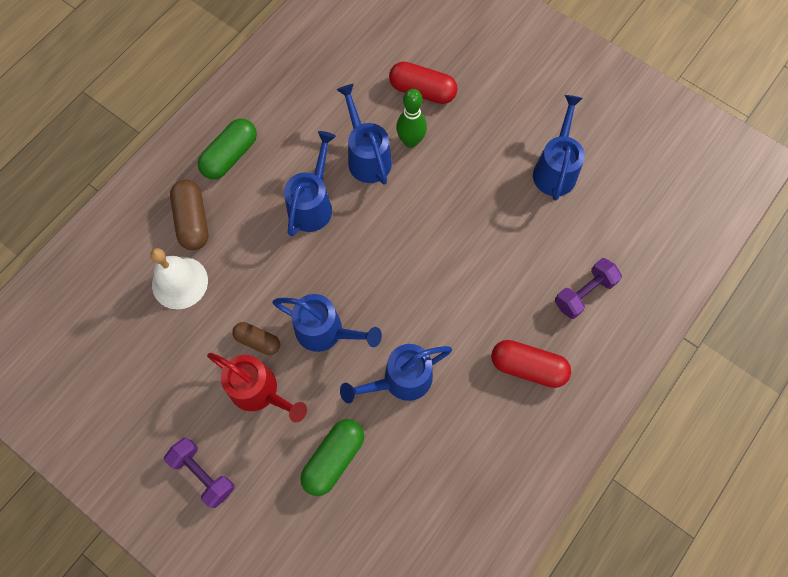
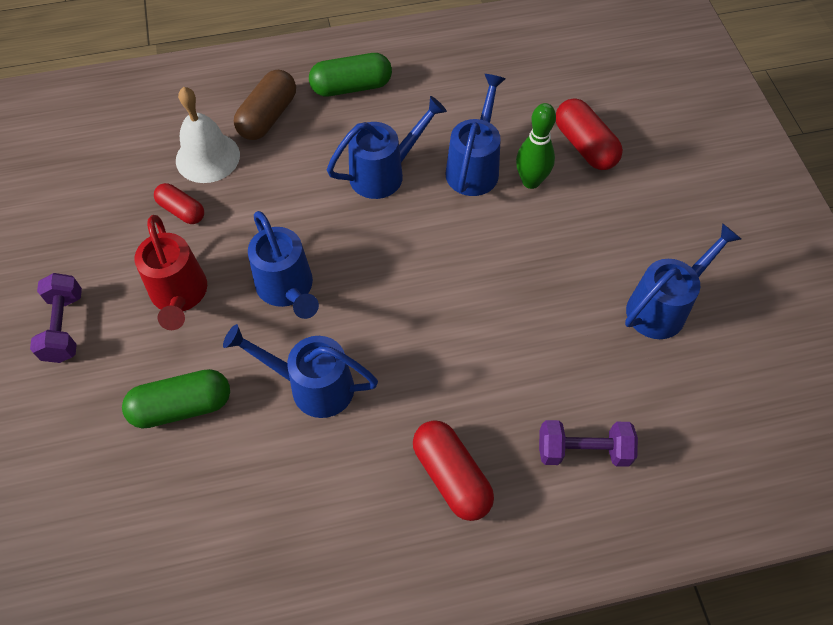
camera: 40 degrees right, 10 degrees down
(201, 334) = (182, 210): none -> red capsule
(258, 341) = (221, 252): brown capsule -> none

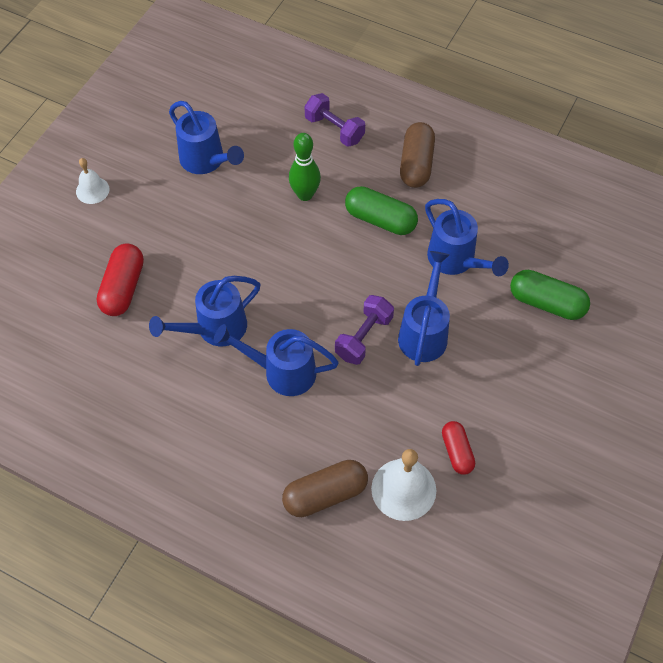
camera: 140 degrees left, 0 degrees up
(64, 327) = (598, 414): purple dumbbell -> purple dumbbell (363, 337)
(179, 296) = (502, 380): red watering can -> none
(351, 87) = (233, 472): green capsule -> green capsule (380, 219)
(451, 476) = (416, 164): red capsule -> brown capsule
(531, 181) = (189, 290): green bowling pin -> green bowling pin (305, 194)
(663, 307) = (206, 161): blue watering can -> blue watering can turned 135 degrees counterclockwise
(720, 202) = (92, 190): none -> white bell

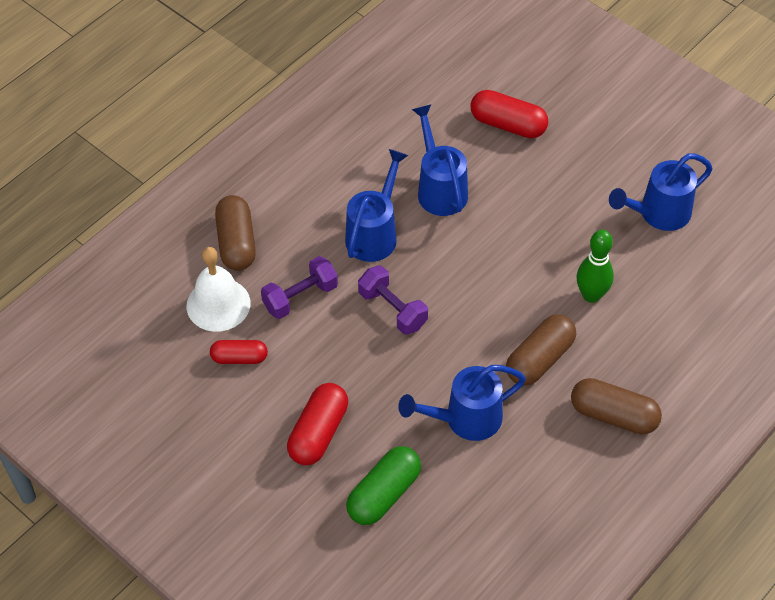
camera: 105 degrees right, 5 degrees down
(92, 190) = (637, 114): white bell -> none
(334, 129) = (683, 343): purple dumbbell -> purple dumbbell (300, 297)
(380, 219) = (540, 359): green capsule -> brown capsule
(424, 332) = (382, 365): blue watering can -> none
(509, 365) = (318, 433): none -> red capsule

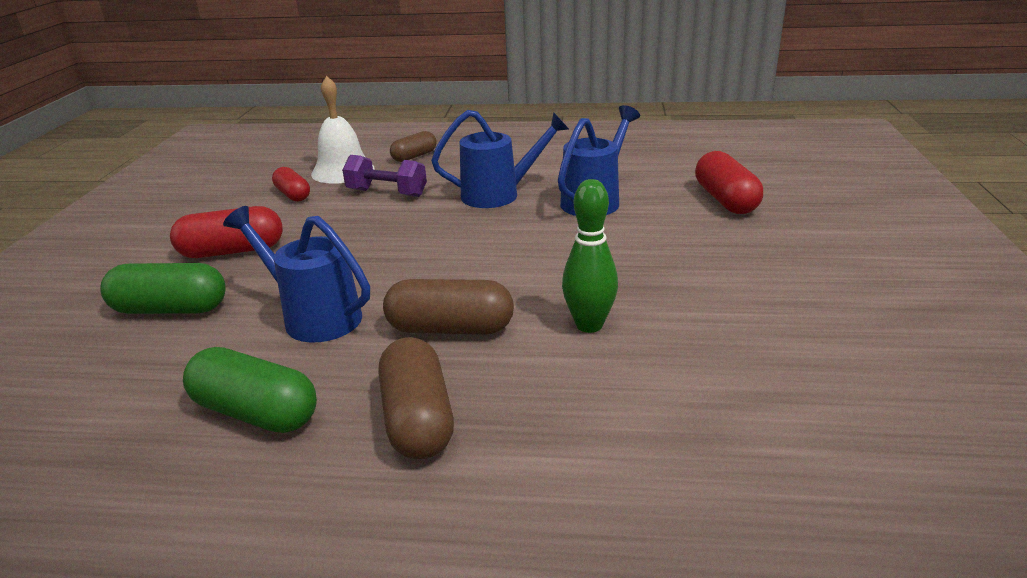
camera: 55 degrees right, 25 degrees down
(236, 243) = (414, 156): brown capsule -> brown capsule, size x0.64
(393, 309) = (421, 231): purple dumbbell -> none
(550, 483) = (256, 412): none -> green capsule
(658, 214) = (782, 321): blue watering can -> none

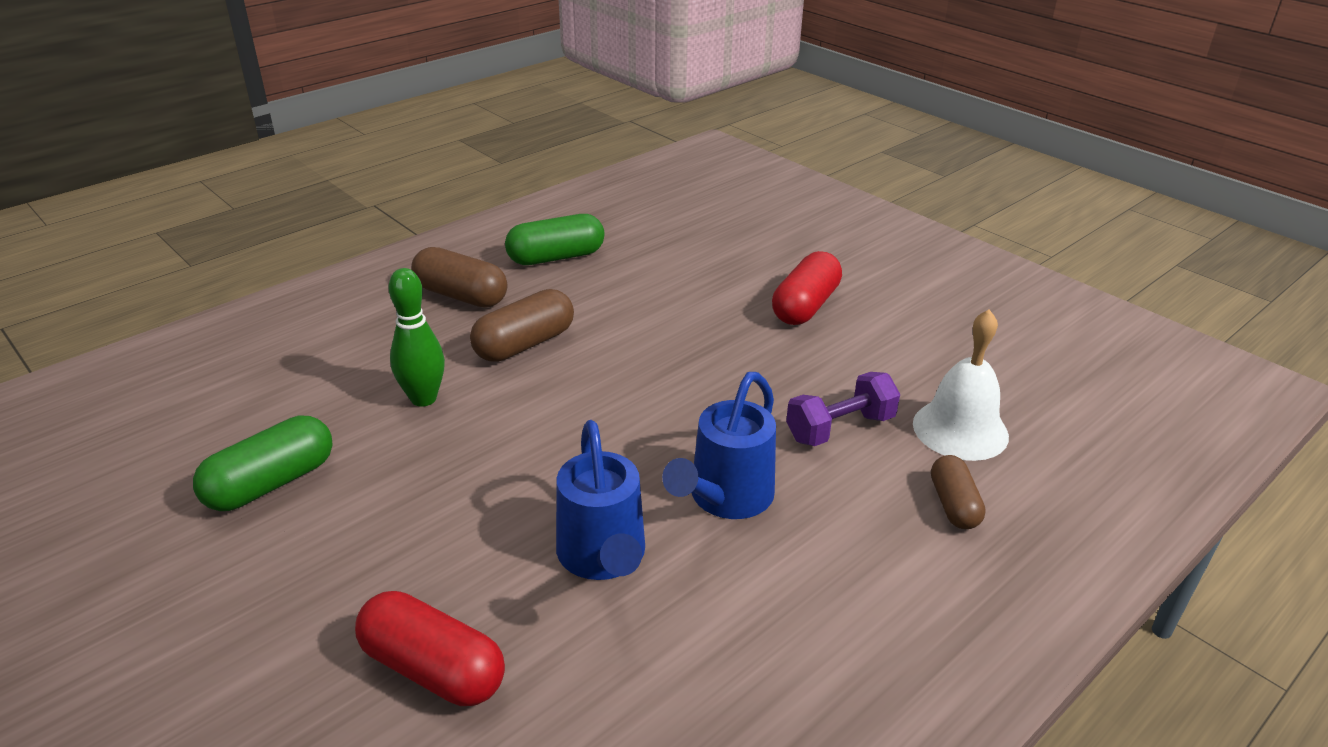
camera: 130 degrees right, 5 degrees up
(170, 309) = (733, 262): green capsule -> green capsule (271, 483)
(293, 195) = (914, 373): red capsule -> none
(314, 316) = (633, 304): blue watering can -> none

